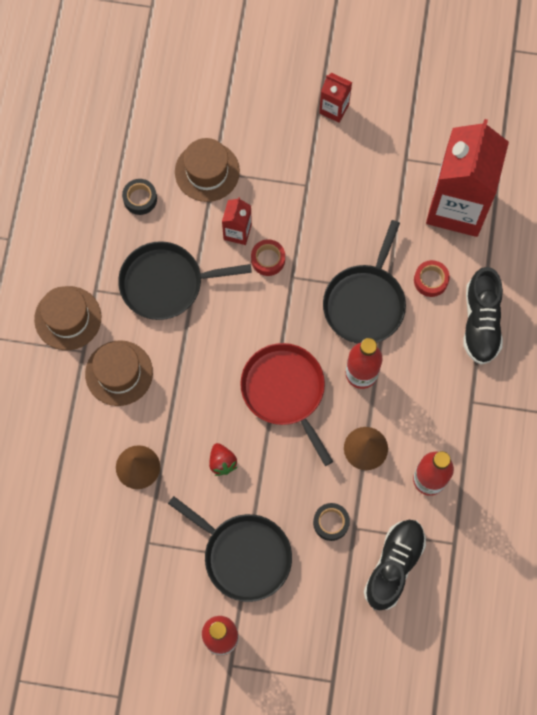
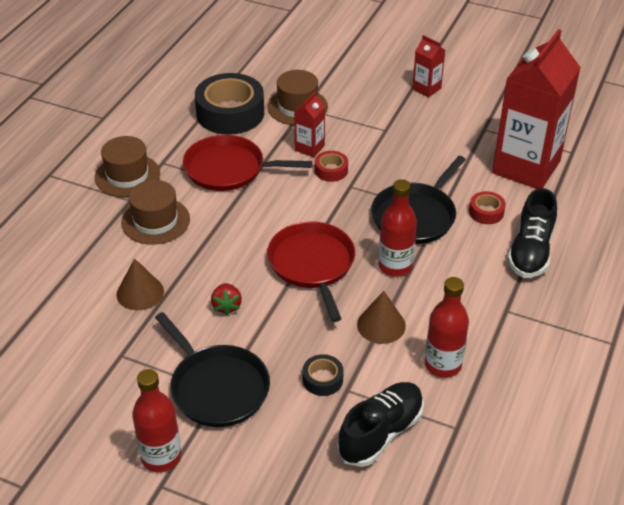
camera: 15 degrees right, 30 degrees down
(140, 199) = (230, 113): black tape -> black tape, size x2.16
(166, 283) = (229, 169): black pan -> red pan

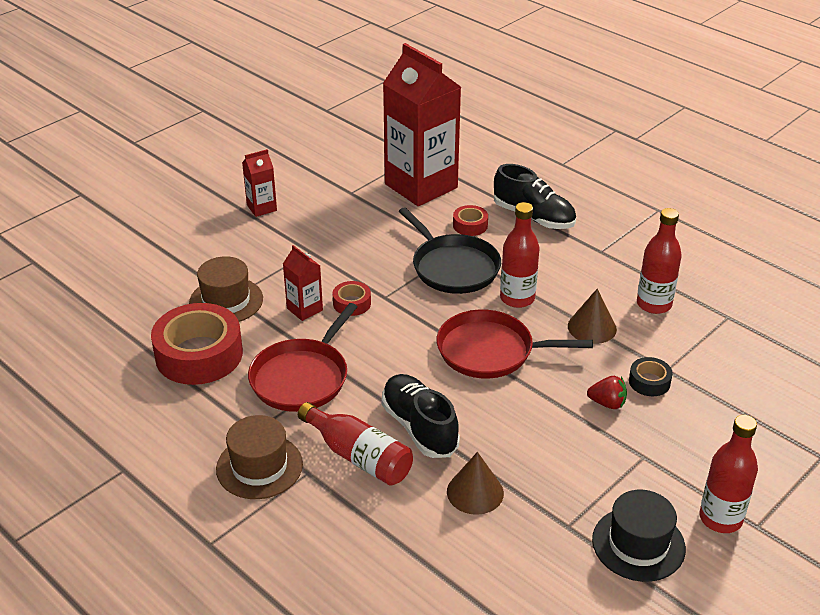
camera: 70 degrees left, 5 degrees down
(114, 404) = (638, 544): none -> black hat
(155, 221) = (359, 456): brown hat -> red bottle
(217, 387) = (638, 458): black pan -> none
(226, 306) = (525, 426): red strawberry -> red strawberry (607, 403)
(230, 113) = (199, 354): black tape -> red tape
(381, 433) = (723, 361): black shoe -> black shoe (419, 427)

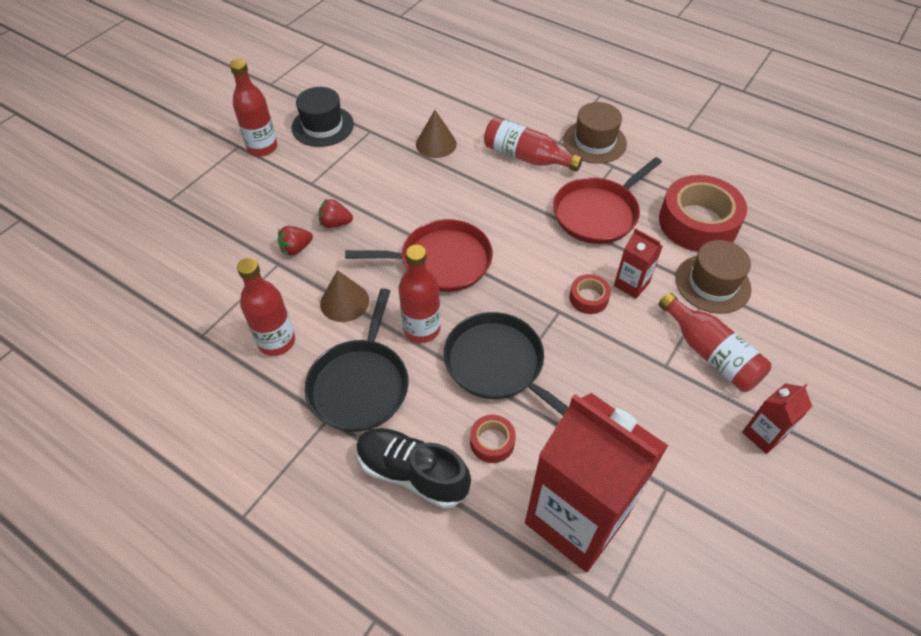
camera: 170 degrees right, 15 degrees up
(266, 254) = (710, 353): none -> red bottle
(302, 377) = (598, 213): red pan -> red pan turned 150 degrees counterclockwise
(419, 427) = (487, 184): black shoe -> none
(574, 268) = (360, 384): none -> black pan
(649, 382) = (296, 248): black tape -> red strawberry

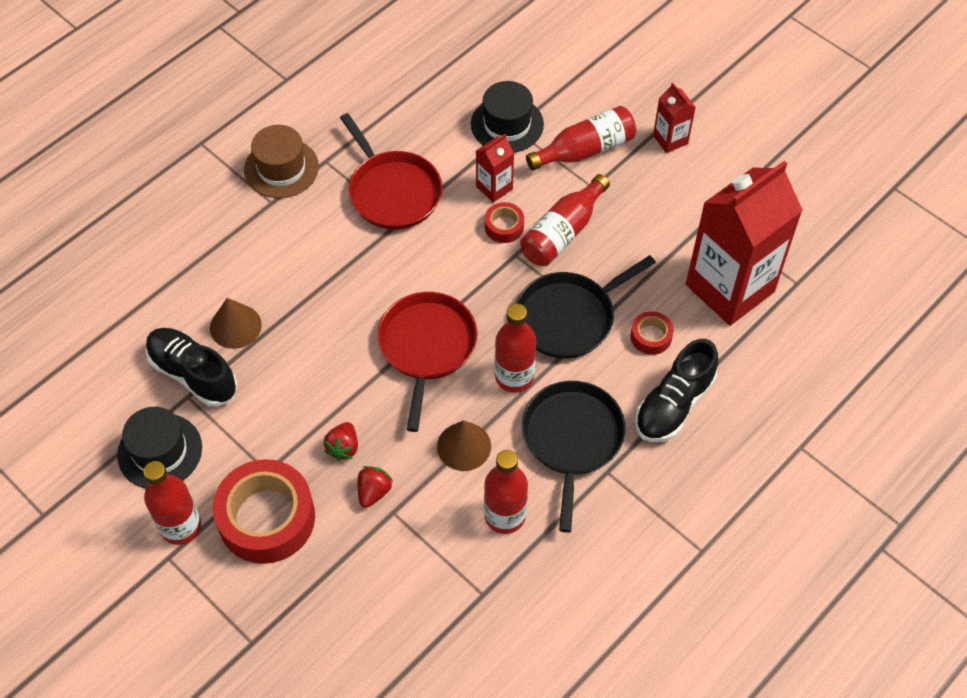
camera: 80 degrees left, 5 degrees up
(296, 248) = (374, 492): red strawberry -> red strawberry turned 135 degrees counterclockwise
(360, 384) = (572, 439): black pan -> black pan turned 105 degrees counterclockwise
(389, 130) = (193, 374): none -> black shoe
(526, 157) = (287, 238): red bottle -> red bottle (563, 232)
(698, 223) = (427, 112): red tape -> red tape (266, 518)
(712, 284) = (507, 124): brown hat -> black hat

